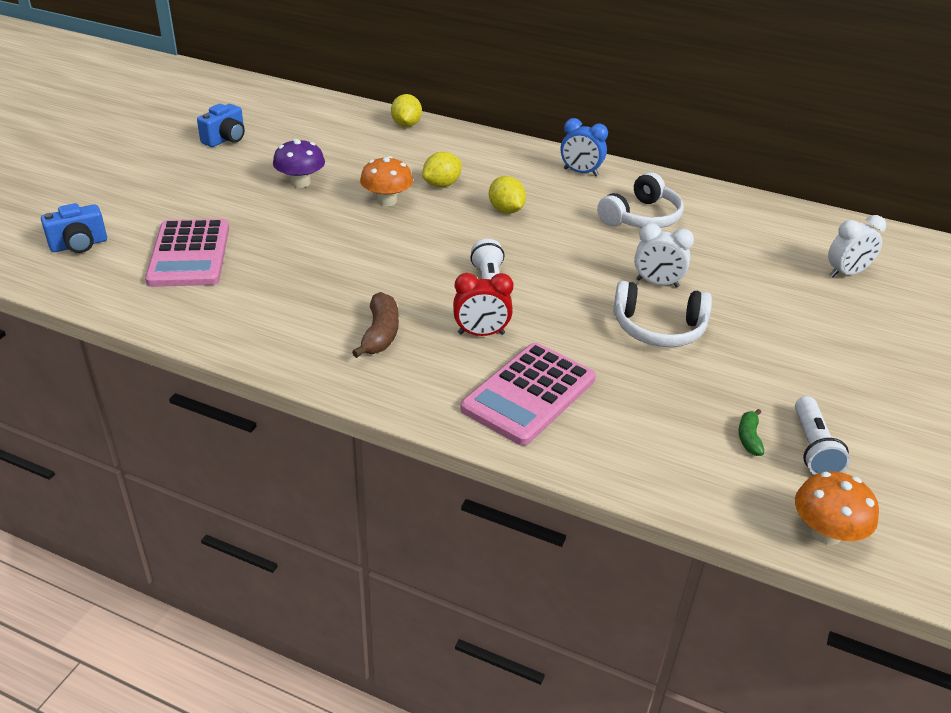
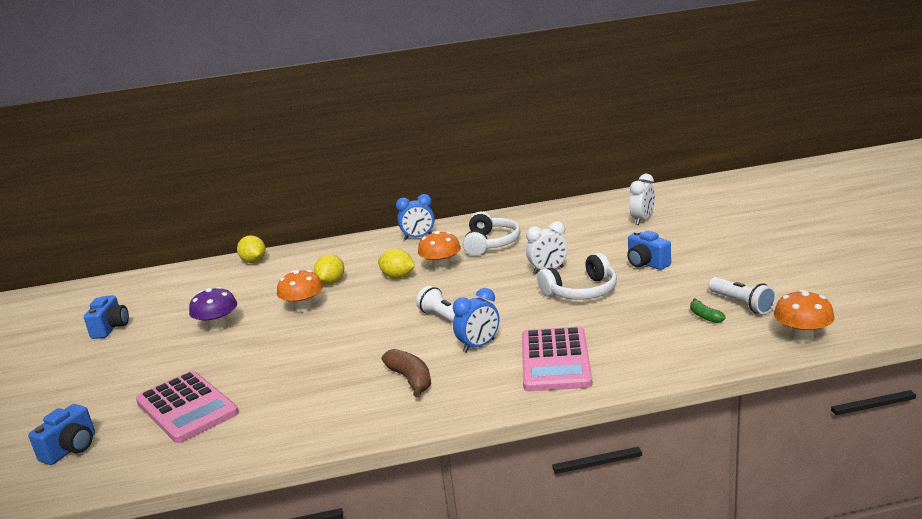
camera: 30 degrees left, 15 degrees down
(481, 334) = (479, 346): red clock -> blue clock
(559, 220) = (441, 267): none -> orange mushroom
(774, 334) = (646, 264): none -> blue camera

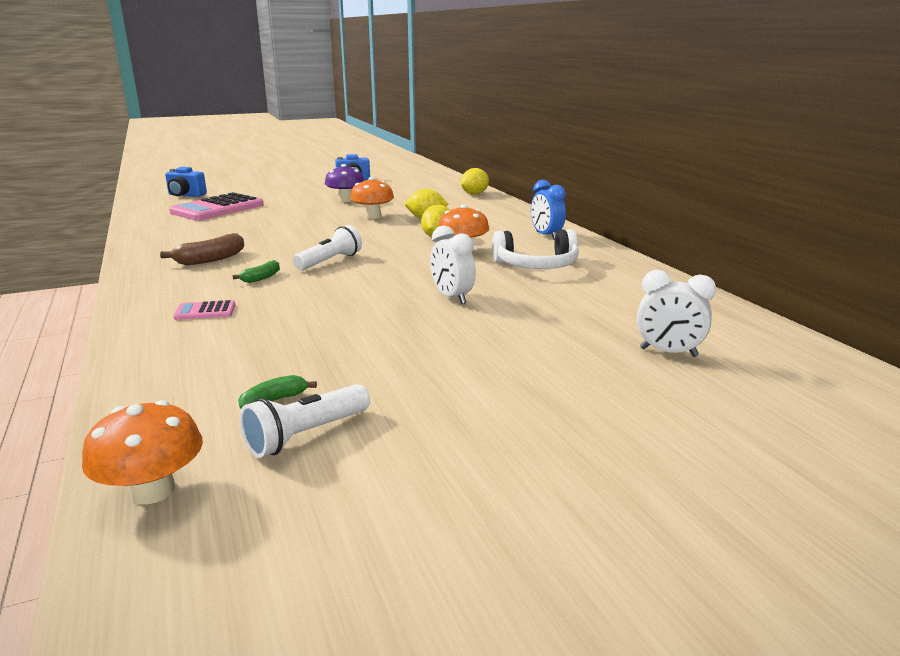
camera: 75 degrees right, 0 degrees up
(479, 346) = (261, 278): blue clock -> green banana
(555, 360) = (205, 311): pink calculator -> pink calculator, size x0.44
(581, 291) = (384, 318): white headphones -> none
(646, 264) = (477, 357): blue camera -> none

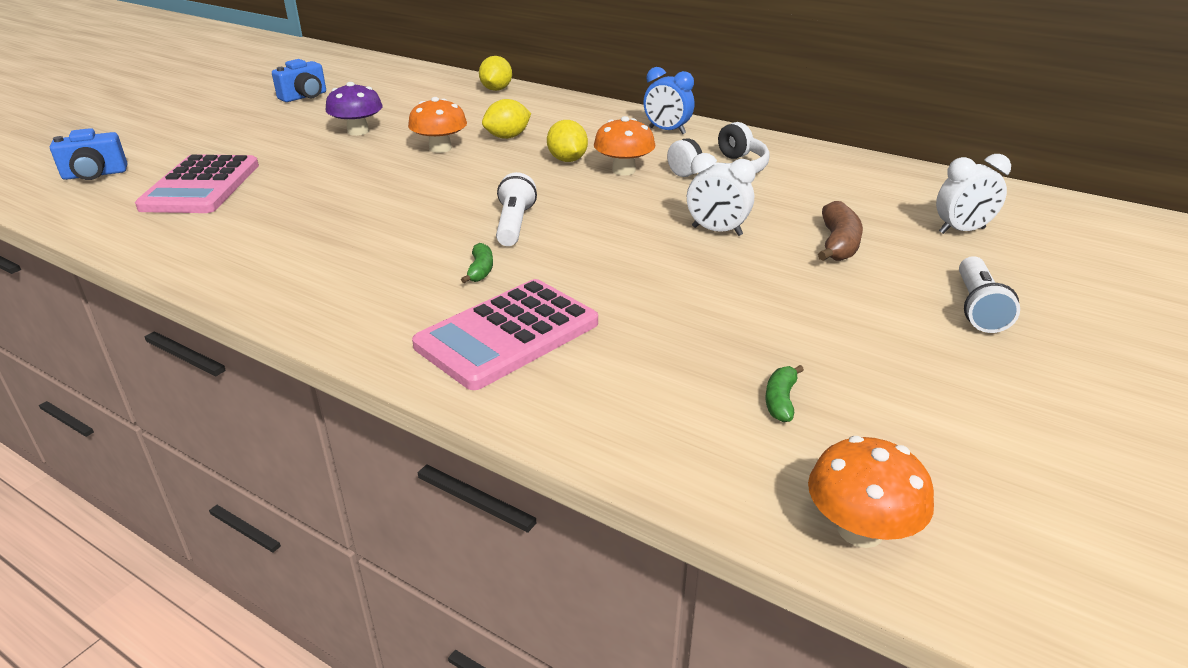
camera: 35 degrees left, 10 degrees up
(205, 311) = (507, 335): pink calculator -> pink calculator, size x2.29
(210, 259) = (362, 265): brown banana -> brown banana (838, 244)
(306, 435) = (868, 419): white flashlight -> white flashlight (978, 308)

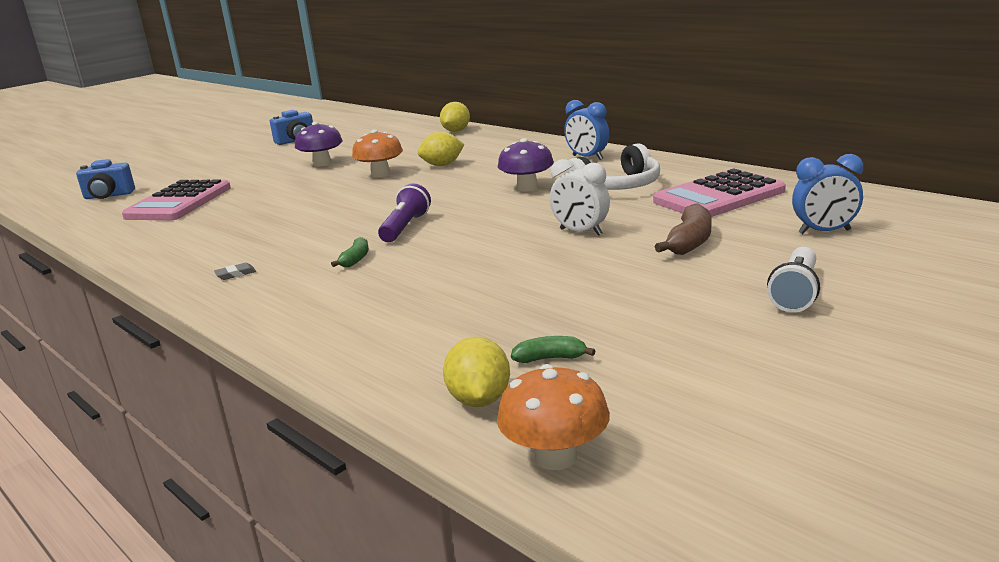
camera: 15 degrees right, 10 degrees down
(341, 294) = (235, 274): none -> grey eraser
(507, 335) = (347, 304): pink calculator -> pink calculator (719, 196)
(514, 224) = (405, 227): white flashlight -> purple flashlight
(567, 160) = (482, 181): yellow lemon -> yellow lemon (479, 400)
(623, 170) = (527, 188): orange mushroom -> purple mushroom
(780, 400) = (550, 358): green banana -> green banana turned 60 degrees clockwise
(962, 231) = (824, 232): white clock -> blue clock

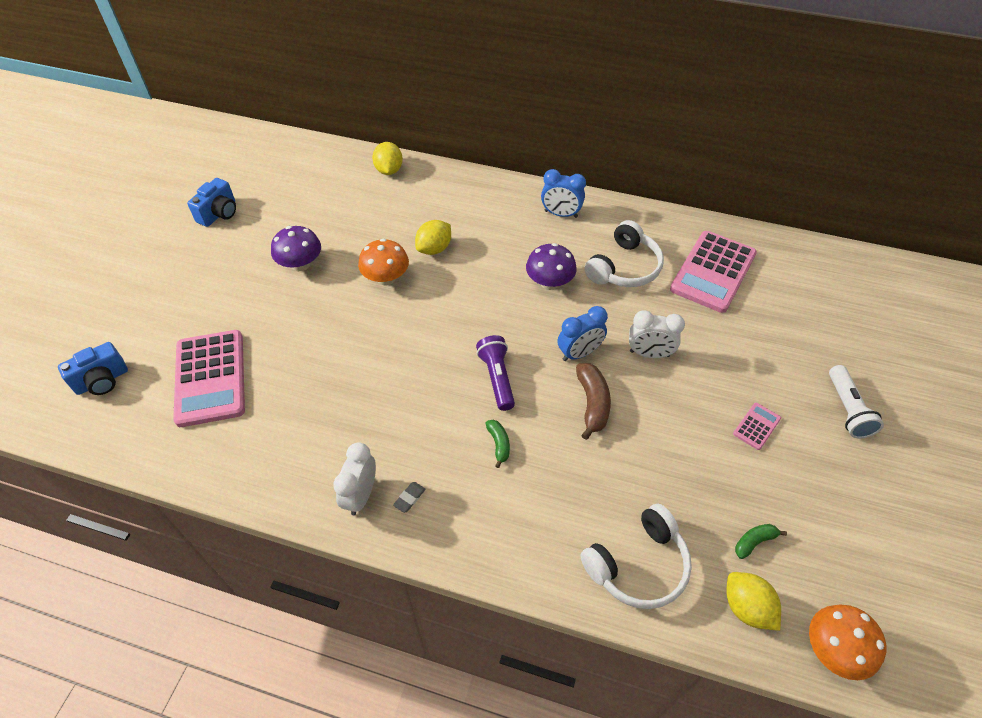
camera: 30 degrees left, 30 degrees up
(199, 267) = (361, 495): none -> white clock
(392, 347) = (638, 565): none -> white headphones
(653, 287) = (756, 426): none -> pink calculator
(689, 242) = (738, 352): brown banana -> brown banana (592, 404)
(824, 232) = (816, 316): blue clock -> blue clock (579, 353)

